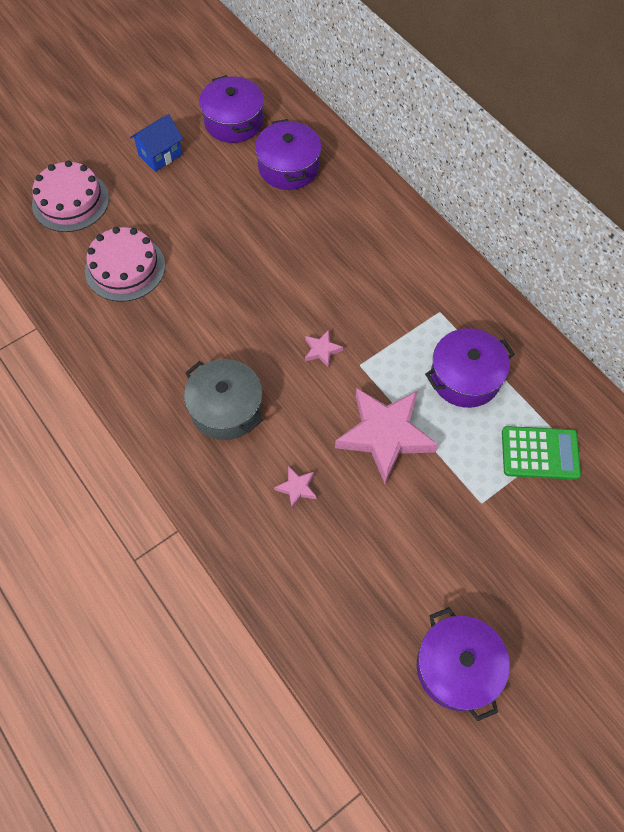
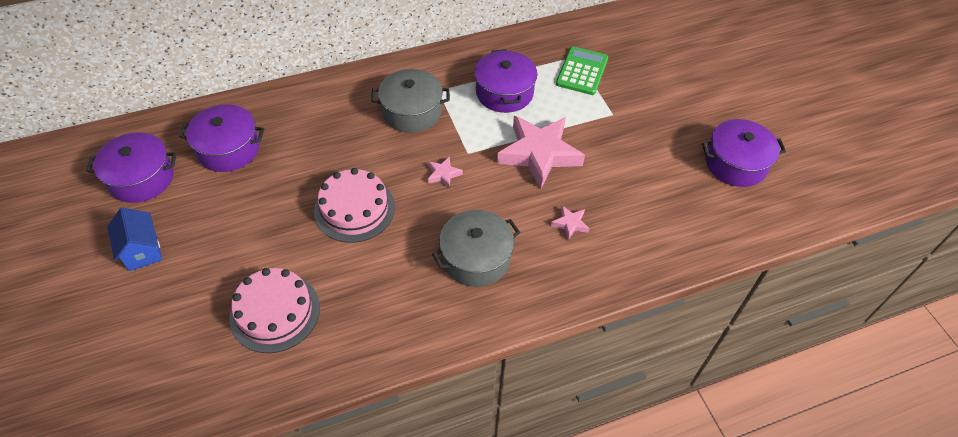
camera: 75 degrees left, 10 degrees down
(70, 201) = (151, 351): pink cake -> pink cake (354, 209)
(397, 296) = (412, 111): none -> grey pot

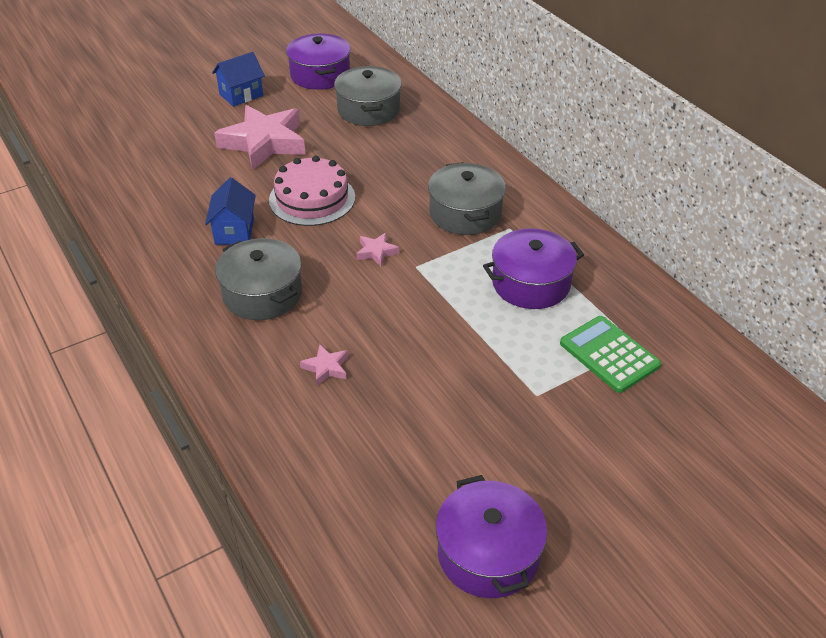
camera: 80 degrees right, 10 degrees down
(228, 149) = (368, 110): purple pot -> grey pot
(275, 312) = (183, 176): pink cake -> none
(383, 273) = (234, 231): none -> blue house
(539, 154) = (434, 327): pink star -> pink star (264, 143)
(582, 71) = (609, 354): green calculator -> green calculator turned 135 degrees counterclockwise

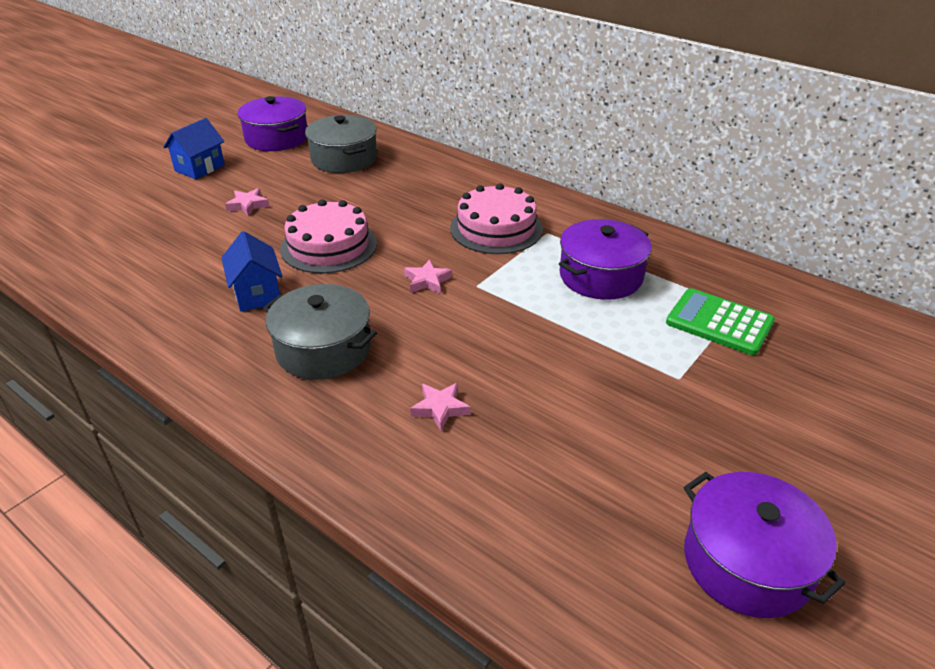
camera: 20 degrees left, 5 degrees down
(264, 143) = (248, 205): pink star -> pink star, size x0.42
(465, 213) = (496, 228): grey pot -> pink cake

